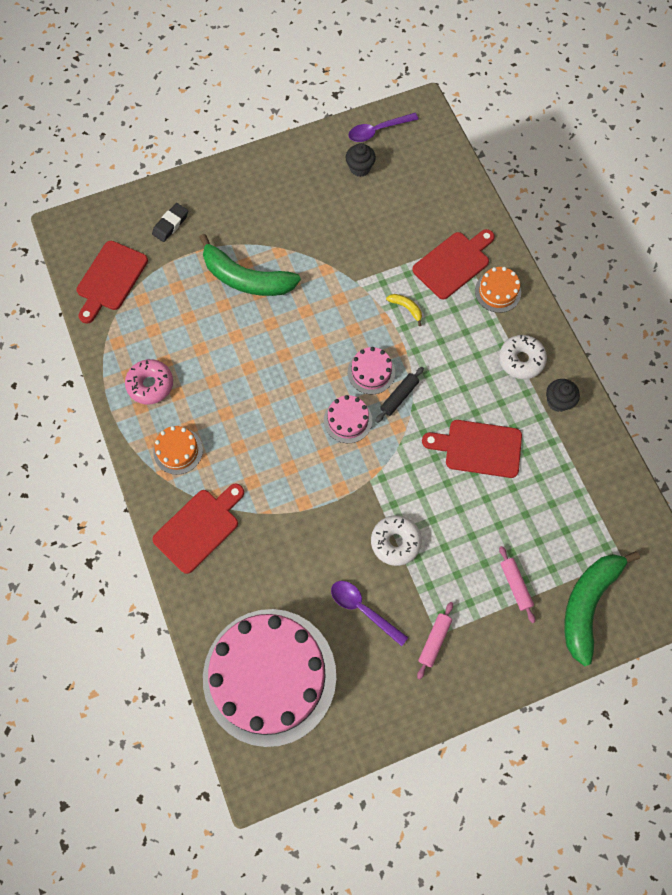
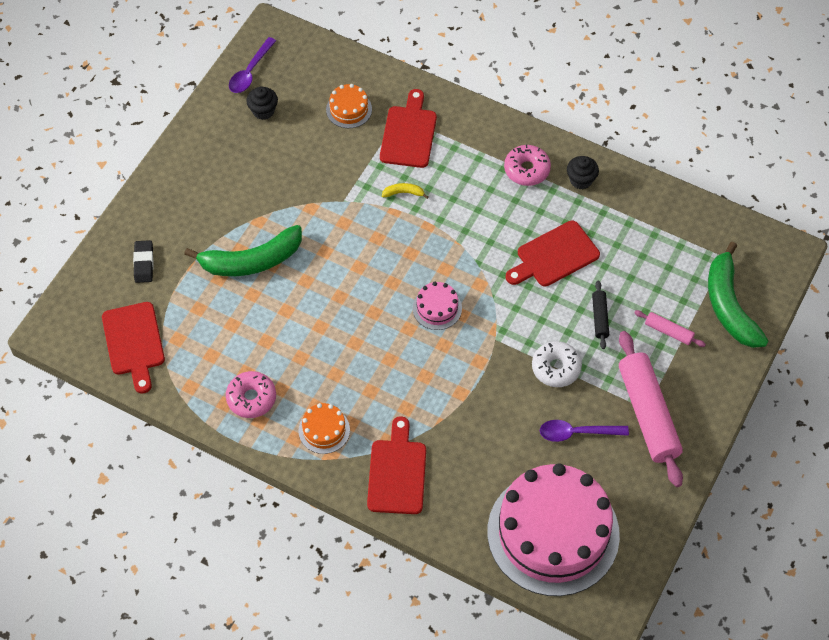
camera: 40 degrees left, 10 degrees down
(371, 372) = (421, 260): pink cake -> none
(399, 397) = (460, 262): black rolling pin -> black rolling pin (600, 318)
(434, 640) = (647, 414): pink rolling pin -> pink rolling pin, size x2.19
(497, 292) = (463, 131): orange cake -> orange cake (349, 109)
(521, 360) = (527, 170): white donut -> pink donut

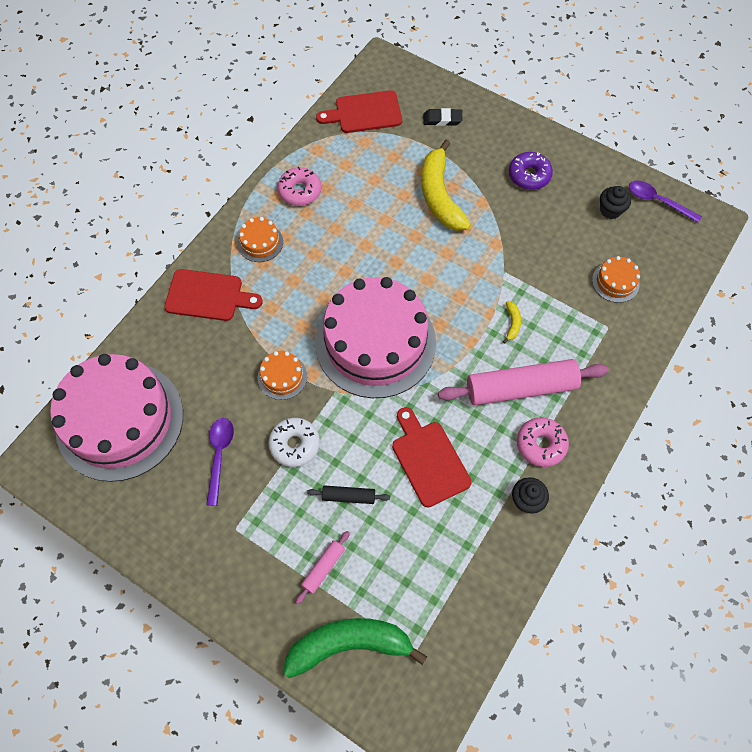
camera: 95 degrees right, 5 degrees up
(221, 180) = (529, 175): none -> purple donut
(251, 261) = (439, 196): green banana -> yellow banana
(409, 133) = (586, 334): red cutting board -> none
(437, 308) = (375, 342): pink cake -> pink cake, size x2.48
(485, 388) = (282, 377): none -> orange cake
(647, 414) = (228, 529): pink rolling pin -> pink rolling pin (520, 388)

